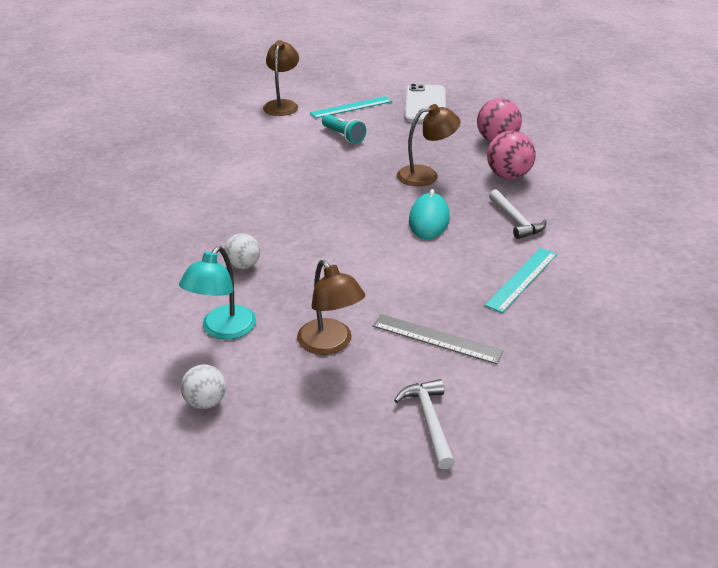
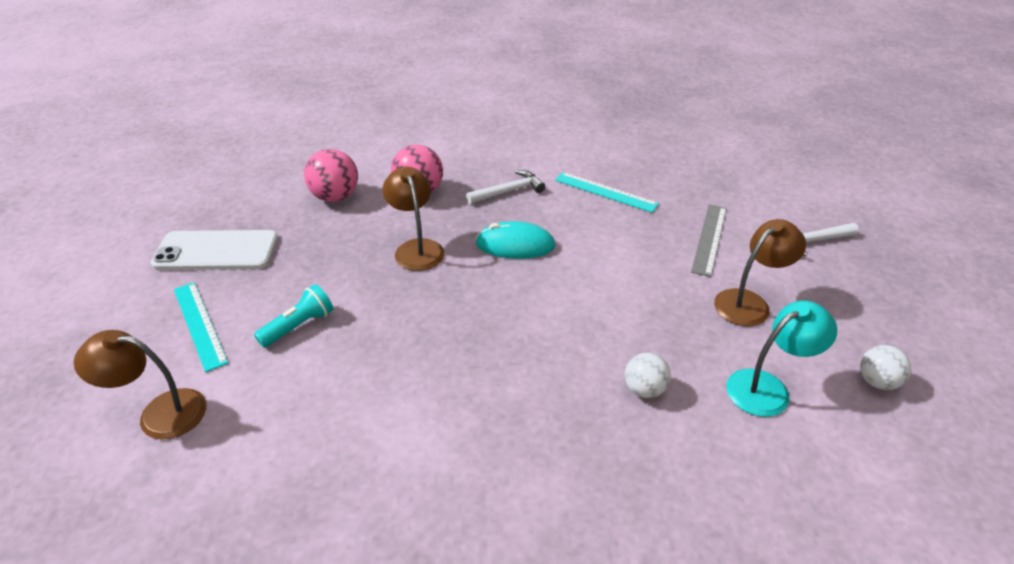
camera: 95 degrees left, 5 degrees up
(223, 330) = (768, 388): turquoise lamp -> turquoise lamp turned 45 degrees counterclockwise

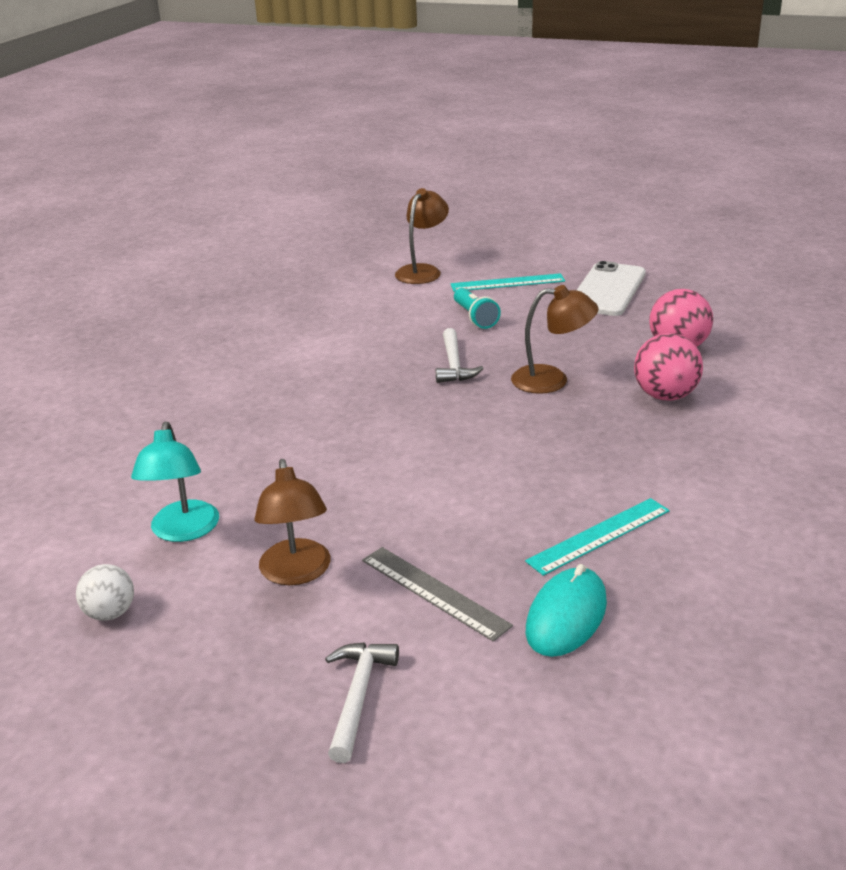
camera: 115 degrees right, 10 degrees down
(509, 191) = (638, 457): white hammer -> white hammer (454, 365)
(515, 245) = (520, 437): turquoise mouse -> turquoise mouse (566, 616)
(644, 389) = (254, 458): white ball -> none

